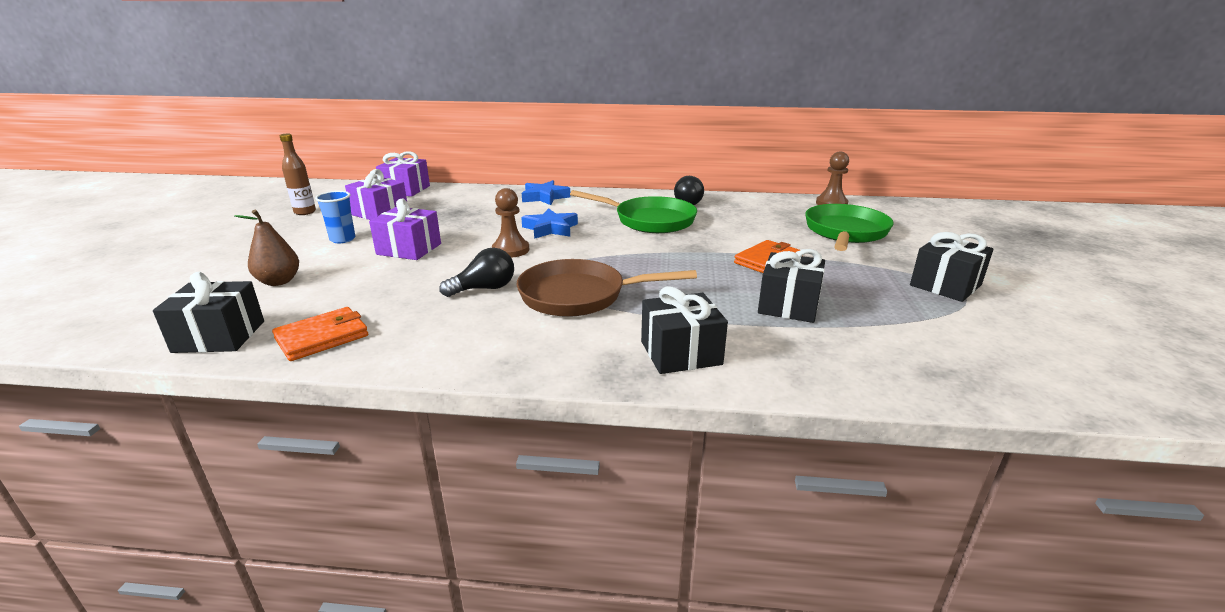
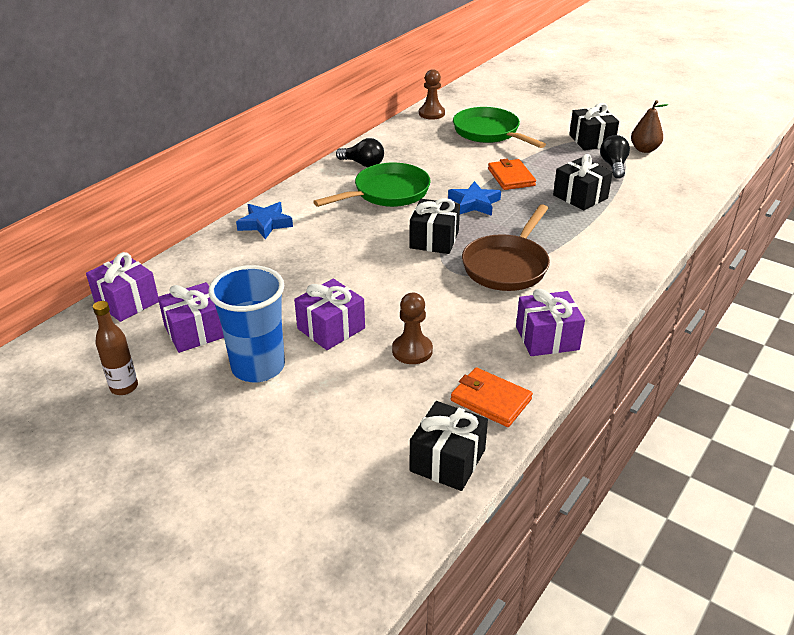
camera: 60 degrees left, 10 degrees up
(279, 281) = (343, 419): brown pear -> brown pear (644, 149)
(322, 337) = (490, 400): orange wallet -> orange wallet turned 45 degrees counterclockwise
(342, 239) = (258, 367): blue cup -> blue cup, size x1.88
(452, 345) = (547, 338): none -> purple gift
(484, 289) = (460, 304): black light bulb -> black light bulb (613, 166)
(510, 250) = (388, 274): brown pawn -> brown pawn (412, 350)
(550, 228) = (356, 242): blue star -> blue star (474, 203)
(680, 353) = (614, 253): black gift -> black gift (434, 240)

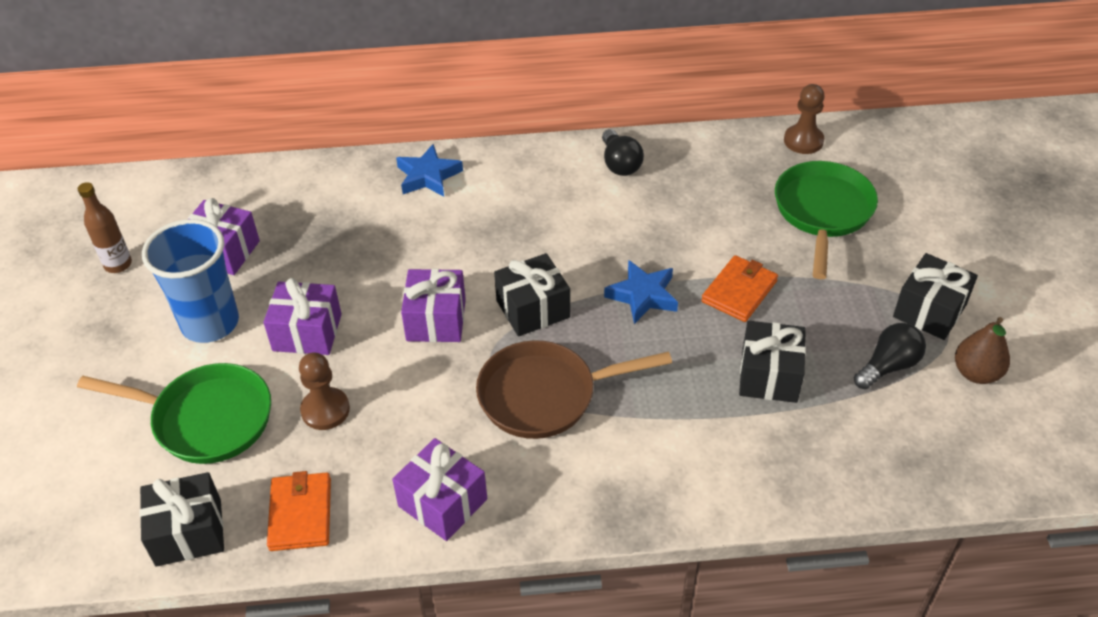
camera: 50 degrees right, 10 degrees up
(126, 302) = (225, 183): purple gift -> purple gift (436, 320)
(387, 193) = (583, 218): green pan -> green pan (206, 419)

